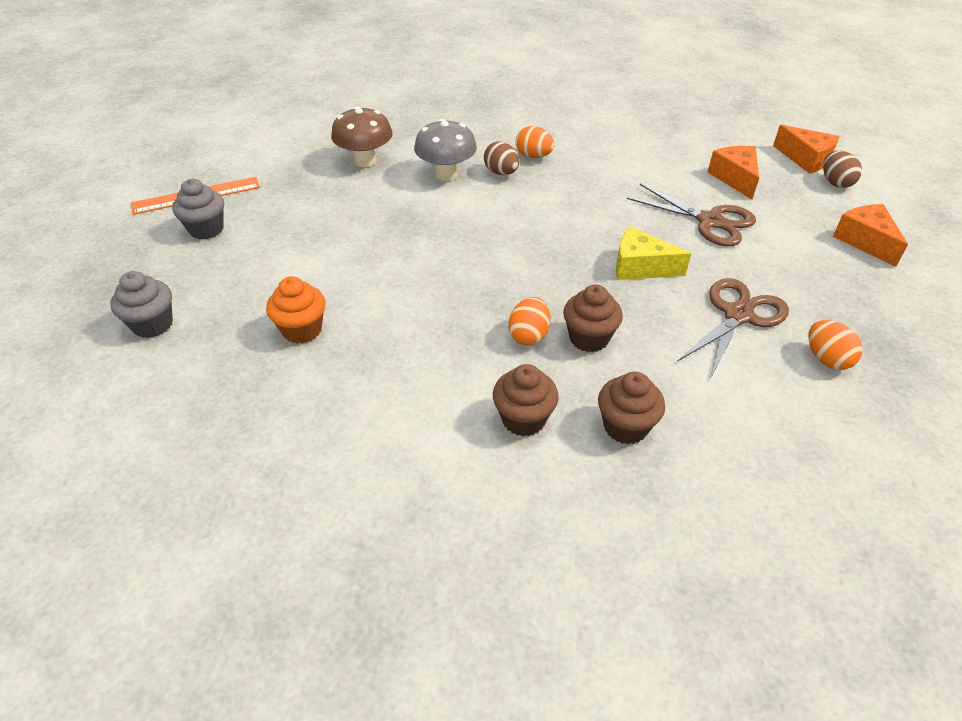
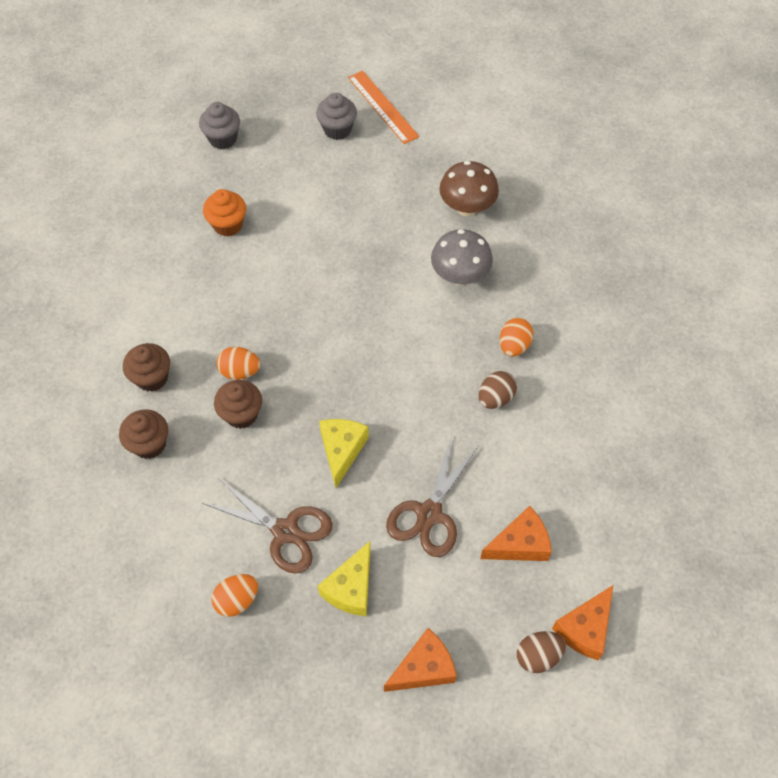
camera: 80 degrees right, 15 degrees up
(501, 173) = (474, 321): brown egg -> brown egg (495, 398)
(795, 276) = (351, 588): none -> yellow cheese

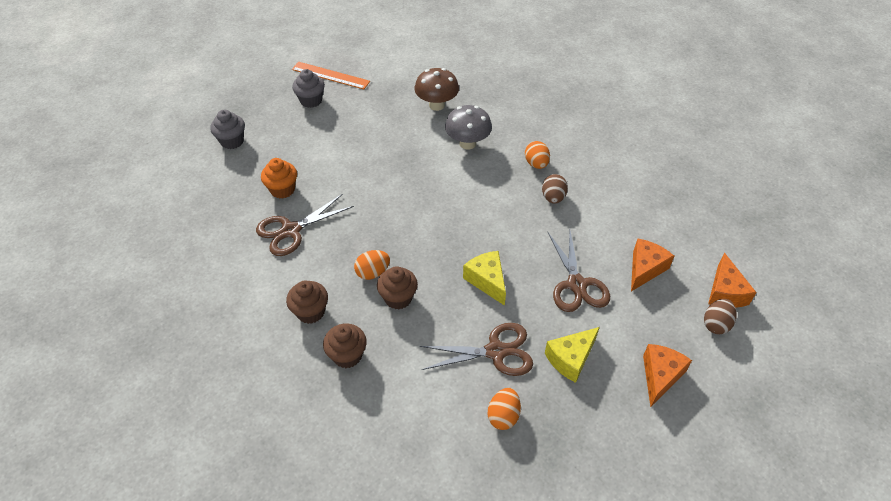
camera: 35 degrees left, 10 degrees down
(201, 277) = (291, 230): none -> brown scissors
(351, 588) = (570, 359): yellow cheese -> yellow cheese turned 60 degrees clockwise

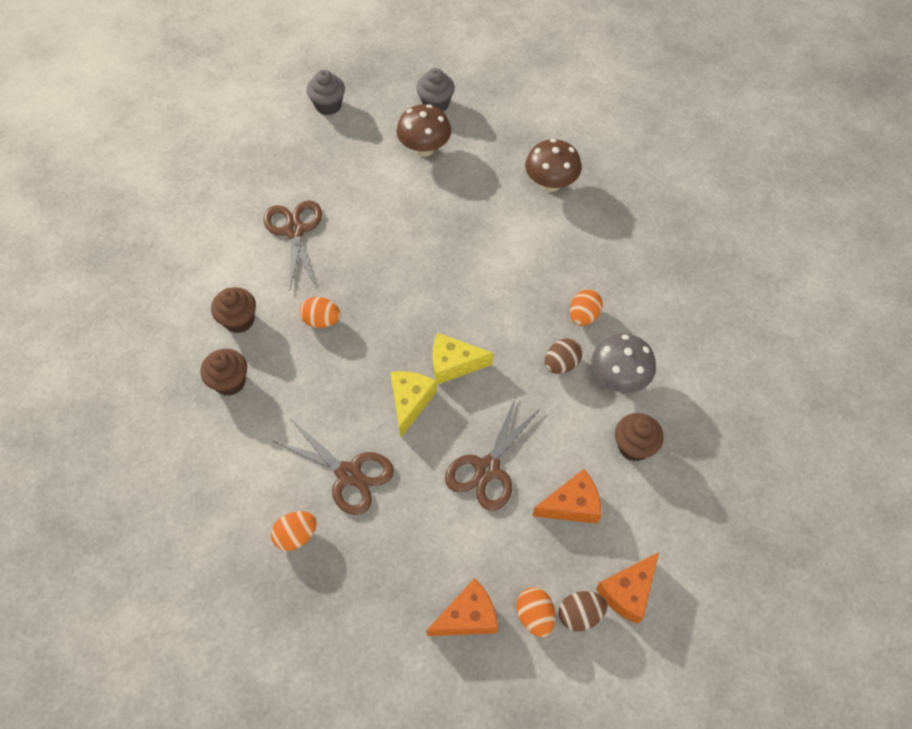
camera: 40 degrees right, 10 degrees up
(282, 189) = (325, 184): orange cupcake -> none
(291, 230) = (294, 231): brown scissors -> brown scissors turned 75 degrees clockwise
(330, 75) = (480, 86): orange ruler -> none
(332, 130) = (424, 149): none -> brown mushroom
(398, 298) = (319, 361): brown cupcake -> brown cupcake (634, 446)
(467, 143) = (538, 247): grey mushroom -> grey mushroom (618, 379)
(570, 359) = (405, 533): yellow cheese -> yellow cheese (453, 364)
(694, 345) = (534, 615): none -> orange egg

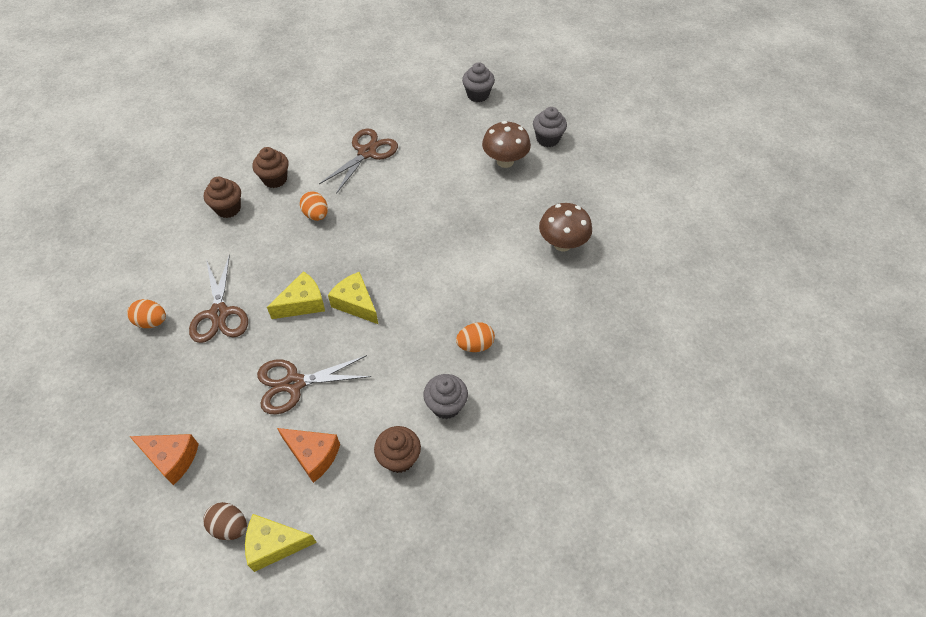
camera: 45 degrees right, 5 degrees down
(534, 615) = (205, 498): orange egg -> none
(561, 364) = (421, 362): brown egg -> none
(618, 379) = (446, 405): grey mushroom -> grey cupcake
(627, 592) = (274, 545): orange cheese -> yellow cheese

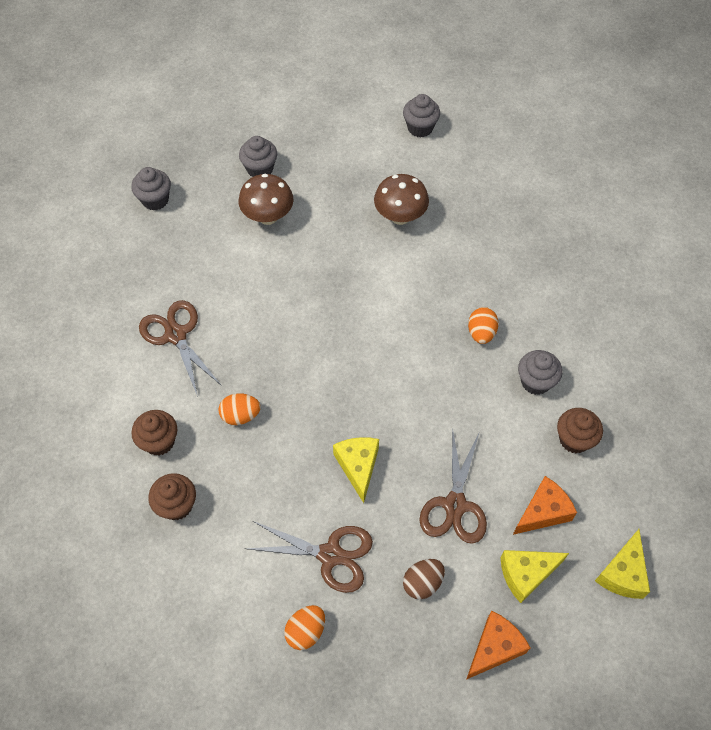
camera: 65 degrees left, 5 degrees up
(230, 526) = (590, 609): brown egg -> brown egg (422, 583)
(356, 303) = (383, 417): yellow cheese -> yellow cheese (526, 574)
(670, 223) = (420, 128): none -> grey cupcake

